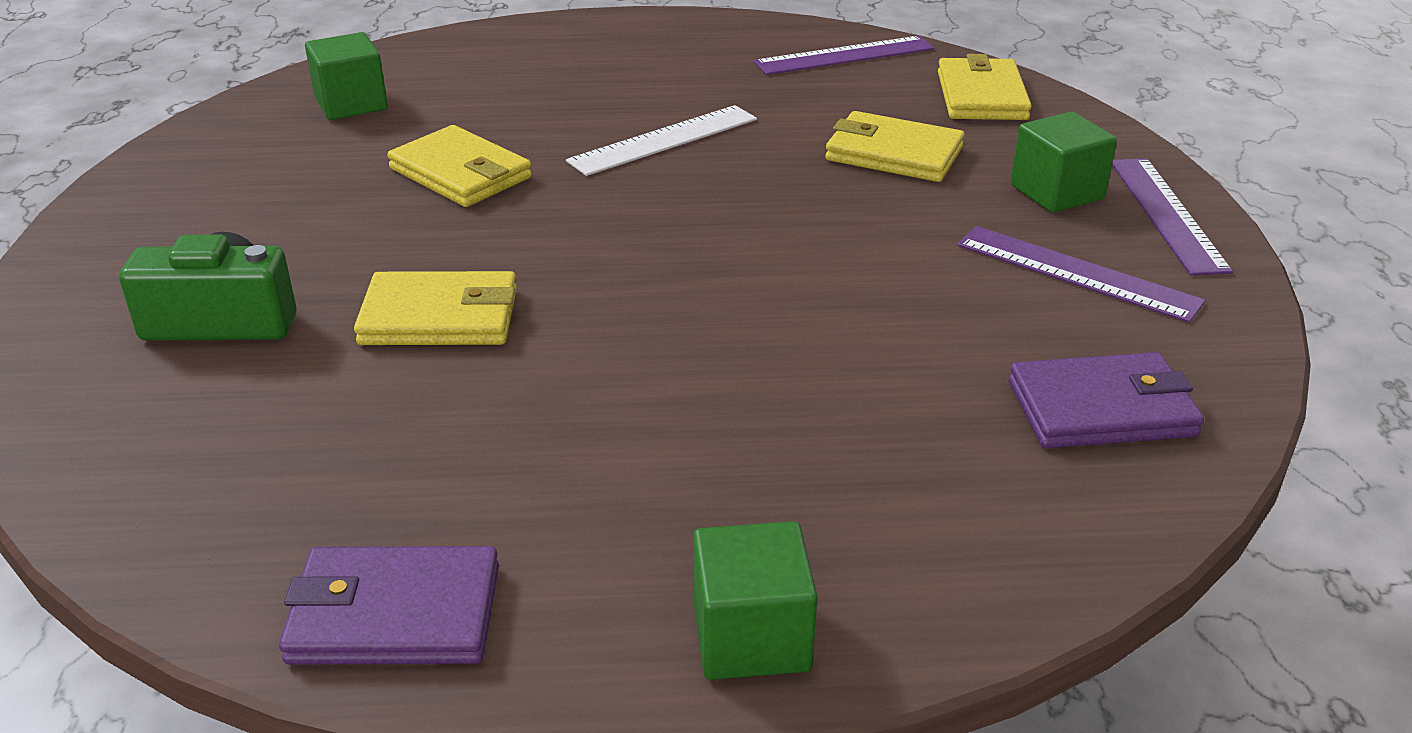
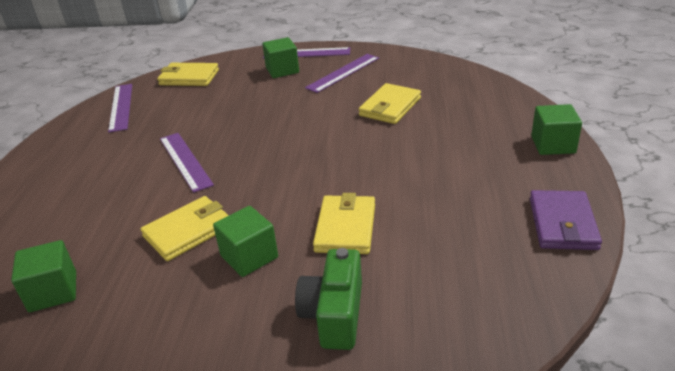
camera: 80 degrees left, 0 degrees up
(383, 232) = (249, 257): none -> green cube
(664, 140) = (185, 161): white ruler -> purple ruler
(893, 154) = (233, 101): yellow wallet -> yellow wallet (390, 107)
(1101, 409) = (427, 77): purple wallet -> none

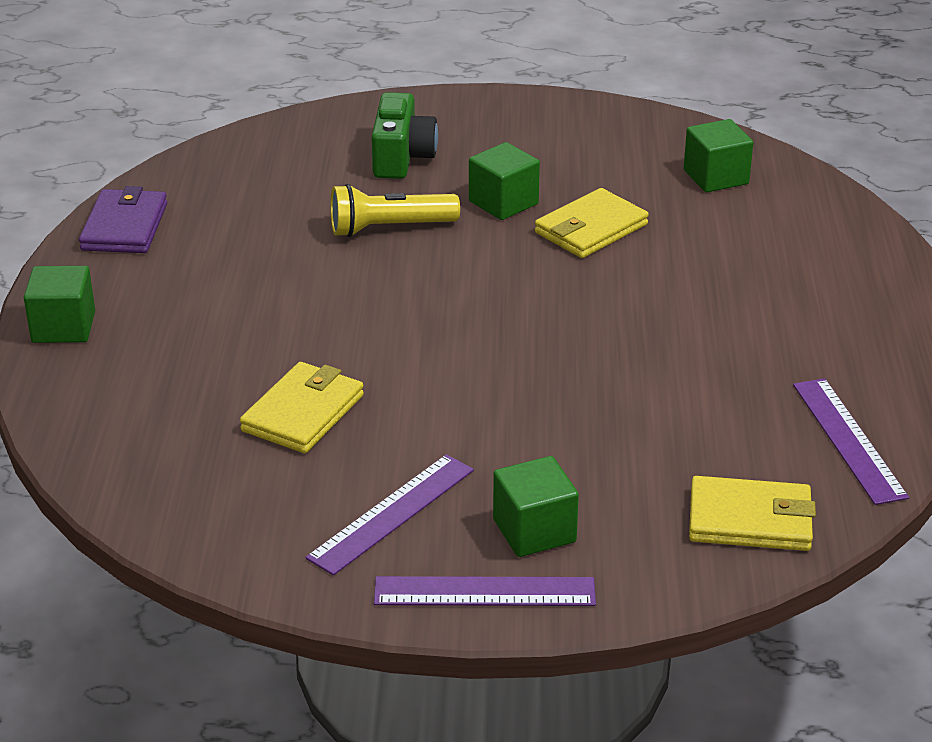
camera: 175 degrees right, 0 degrees up
(185, 161) = (647, 321): purple ruler -> none
(345, 228) = (389, 228): yellow wallet -> yellow flashlight

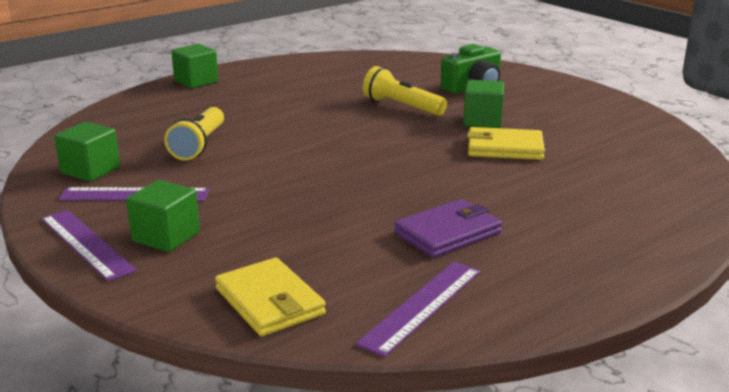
camera: 50 degrees right, 10 degrees down
(125, 227) = (297, 64): purple wallet -> purple wallet (448, 233)
(303, 413) = (199, 145): yellow wallet -> yellow flashlight
(716, 177) = (639, 160): green cube -> green cube (90, 170)

